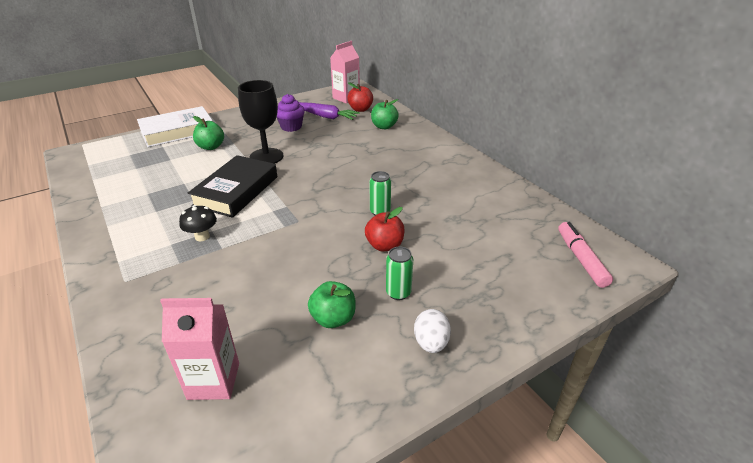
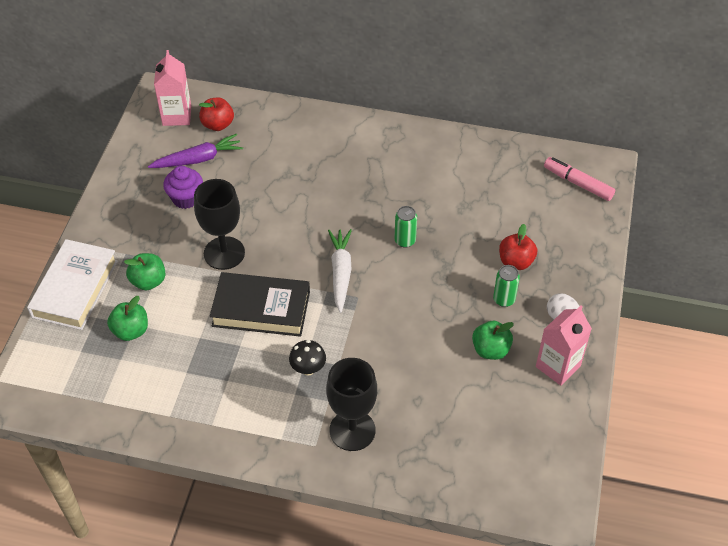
camera: 45 degrees left, 15 degrees up
(158, 291) = (352, 430): none -> black goblet
(213, 381) = (480, 443): pink carton -> pink carton (558, 366)
(236, 191) = (261, 309): black book -> black book turned 60 degrees counterclockwise
(310, 202) = (340, 272): none -> white carrot
(384, 126) = (275, 135): green apple -> green apple (131, 331)
(384, 245) = (448, 269): red apple -> red apple (516, 262)

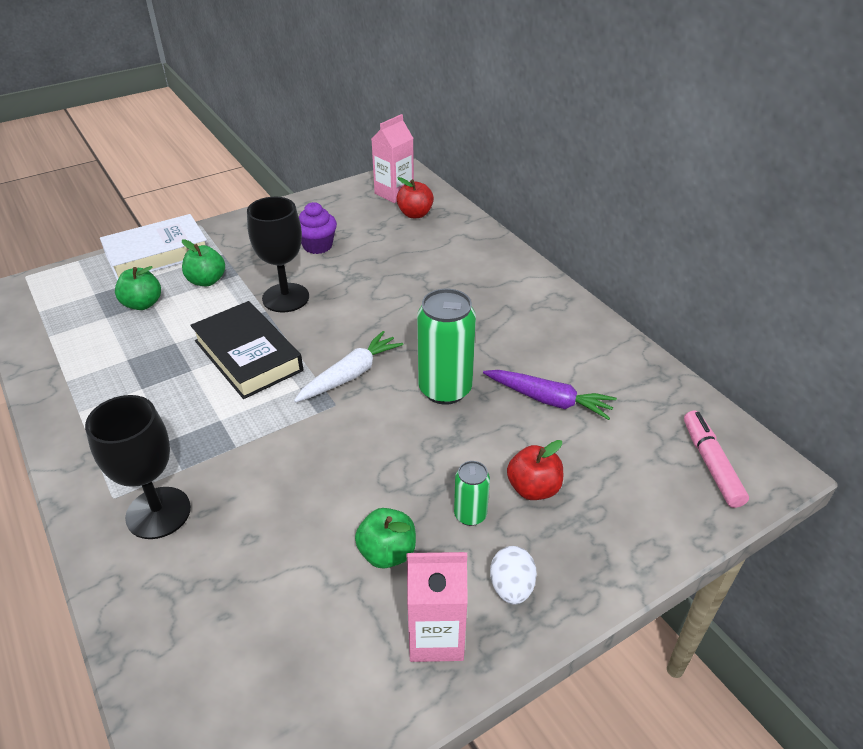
camera: 45 degrees right, 10 degrees down
(198, 159) = (366, 227): purple carrot -> purple carrot (549, 400)
(308, 369) = (208, 429): black mushroom -> none
(405, 241) = (445, 389): green can -> green can, size x1.91

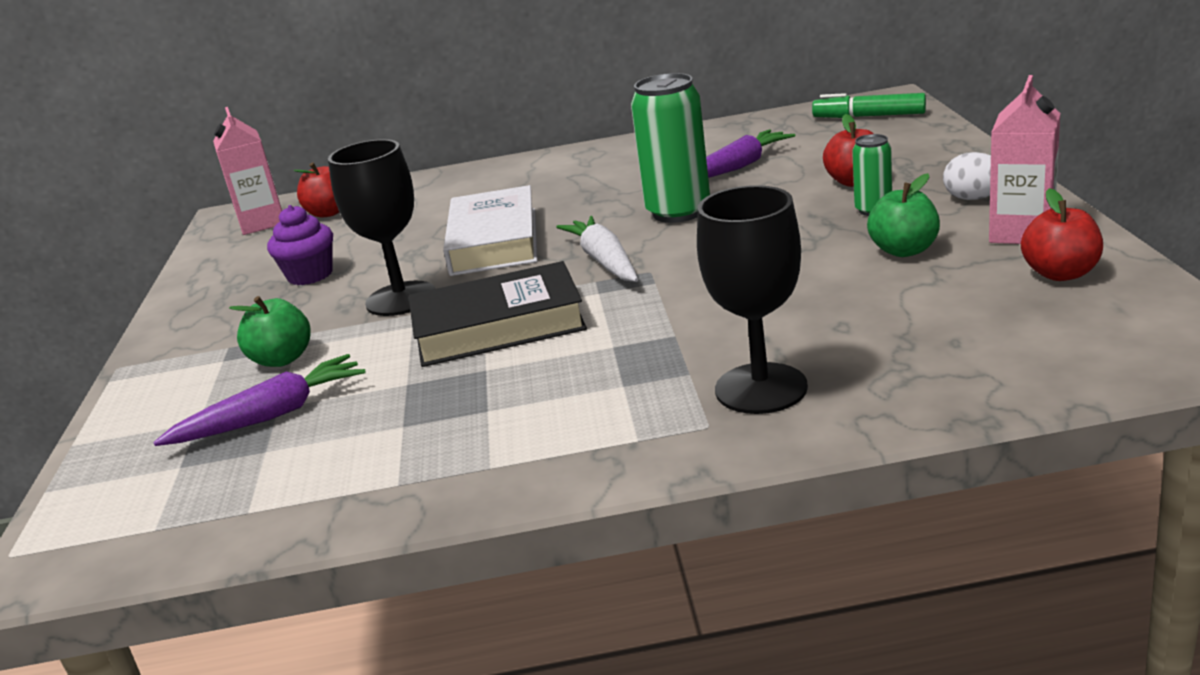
camera: 60 degrees left, 15 degrees down
(143, 304) = (272, 415): green apple -> purple carrot
(157, 254) = (146, 405): white book -> white book (494, 241)
(350, 677) = (1060, 274): none -> red apple
(711, 464) = (869, 116): pink marker -> green marker

